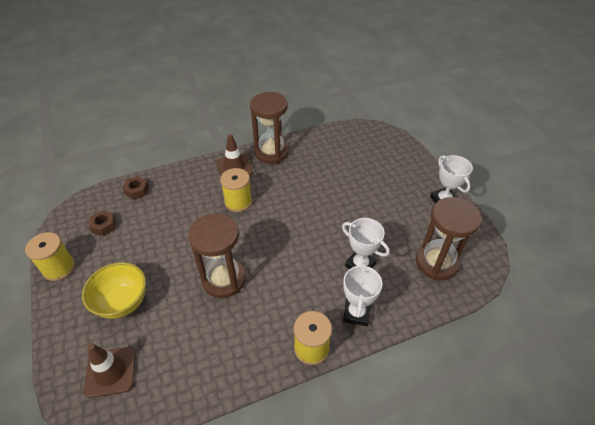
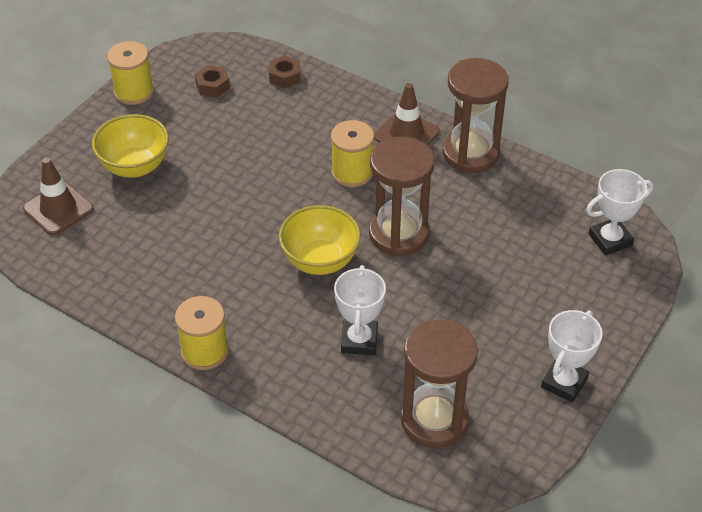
camera: 55 degrees right, 0 degrees up
(224, 279) = (229, 227): brown hourglass -> brown hourglass (399, 234)
(288, 250) = (320, 261): none -> yellow bowl
(356, 313) = (283, 370): white trophy -> white trophy (610, 240)

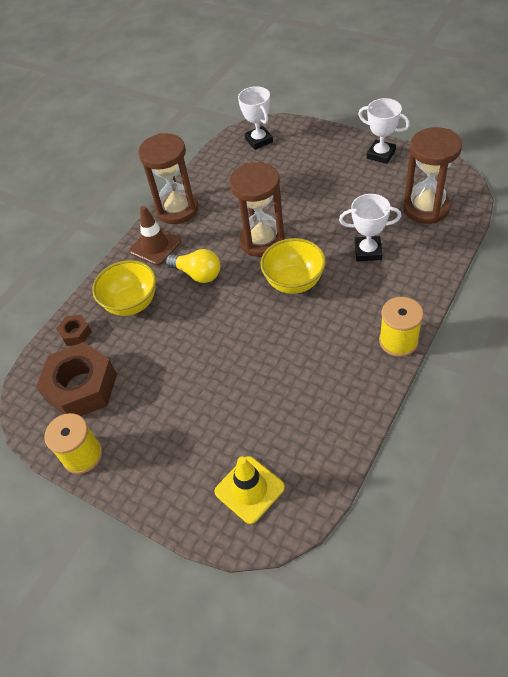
camera: 85 degrees left, 5 degrees up
(58, 209) = (249, 489): brown traffic cone -> yellow traffic cone
(135, 166) = (190, 433): yellow bowl -> yellow bowl (132, 304)
(212, 86) = (82, 387): brown nut -> brown nut, size x2.16
(352, 172) = (197, 274): yellow spool -> yellow light bulb

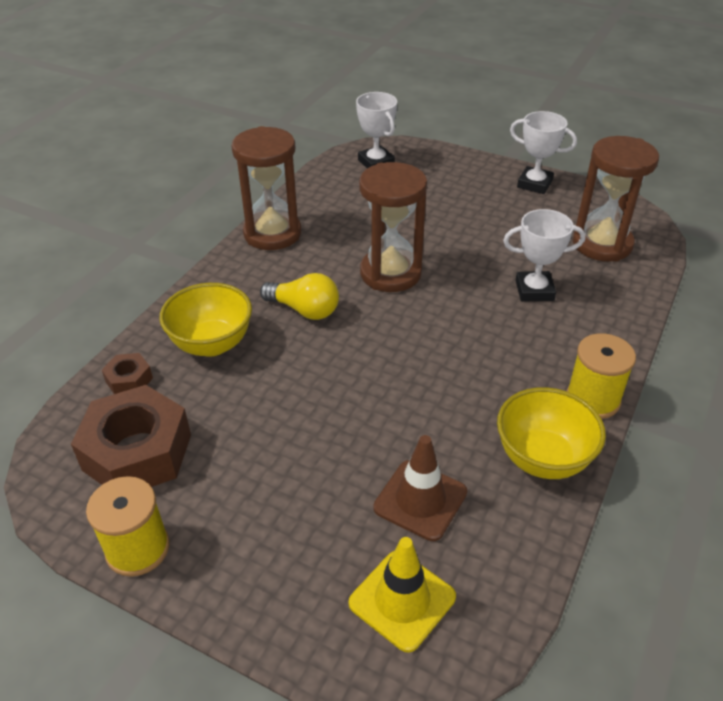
camera: 10 degrees left, 10 degrees down
(155, 246) = (243, 275): brown traffic cone -> brown traffic cone (420, 500)
(294, 282) = (440, 324): yellow bowl -> yellow bowl (542, 459)

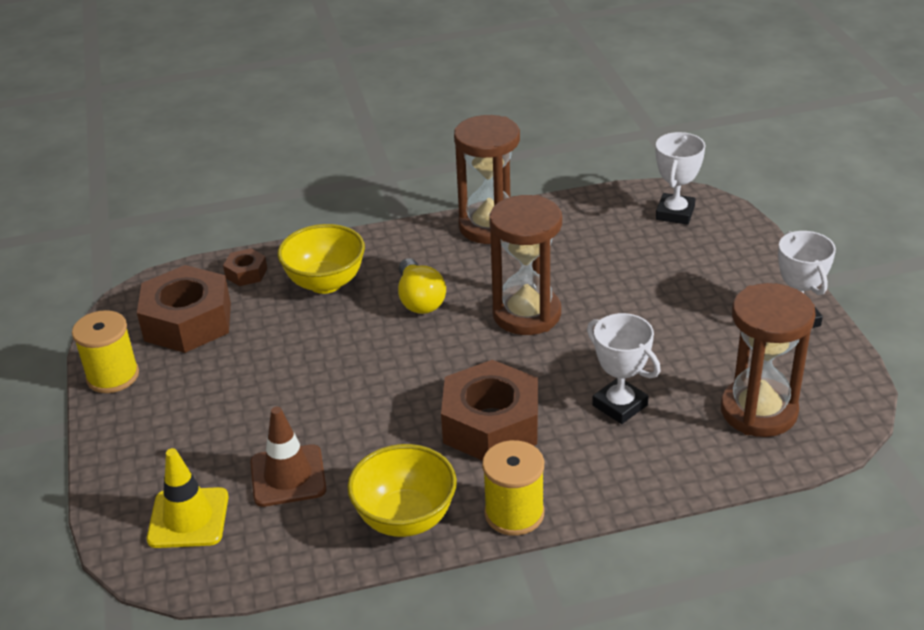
camera: 50 degrees right, 5 degrees down
(487, 356) = (491, 424): none -> brown nut

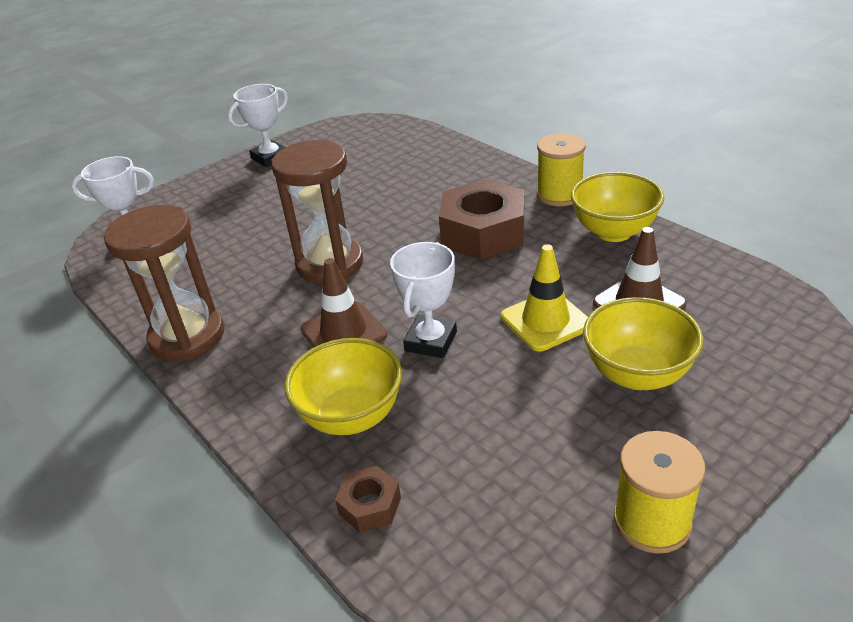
camera: 115 degrees left, 0 degrees up
(188, 322) = (502, 508): brown nut -> none
(188, 518) = (745, 335): yellow traffic cone -> yellow traffic cone (545, 321)
(218, 431) = (637, 374): none -> yellow bowl
(419, 300) = (343, 332): yellow light bulb -> brown traffic cone
(620, 405) = (415, 191): white trophy -> white trophy (431, 341)
(758, 411) = (382, 147): brown hourglass -> none

